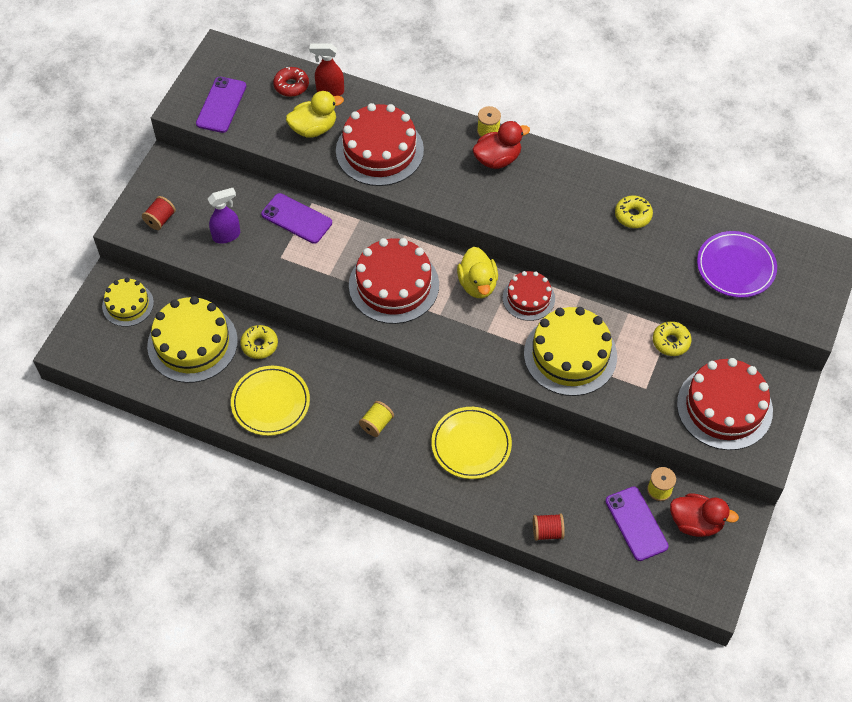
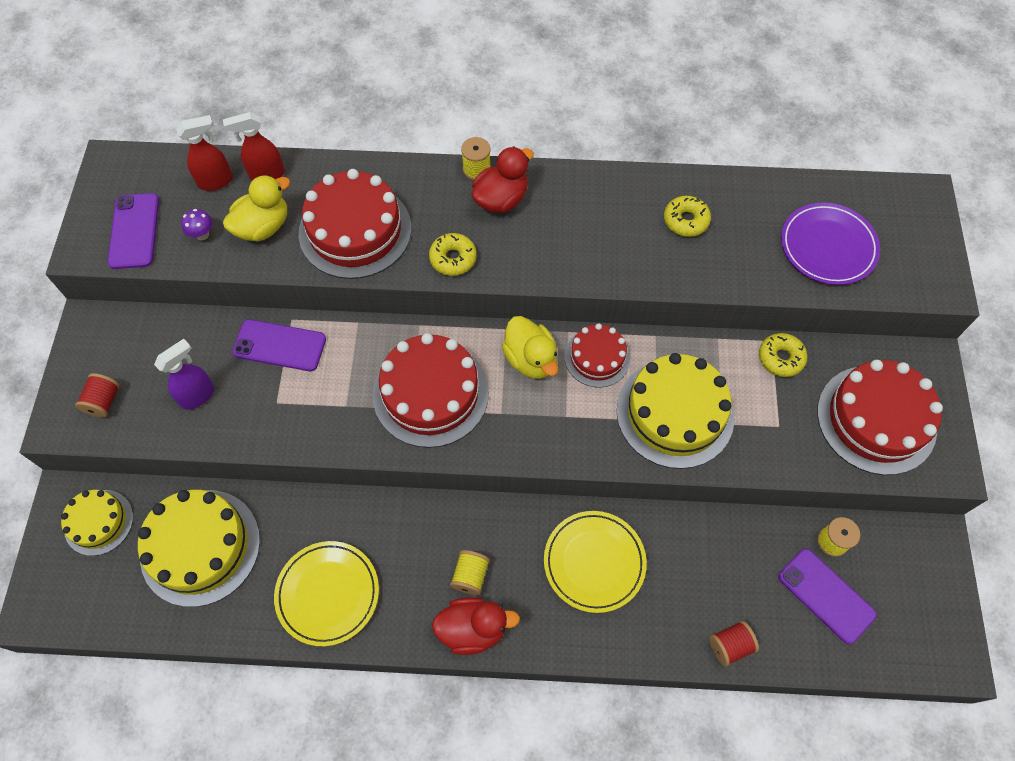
camera: 20 degrees left, 5 degrees up
(259, 345) = (287, 520): yellow donut -> yellow donut (453, 258)
(268, 121) = (202, 234): none -> purple mushroom
(291, 85) = (216, 181): red donut -> red spray bottle
(696, 523) = (891, 569): red duck -> red duck (473, 629)

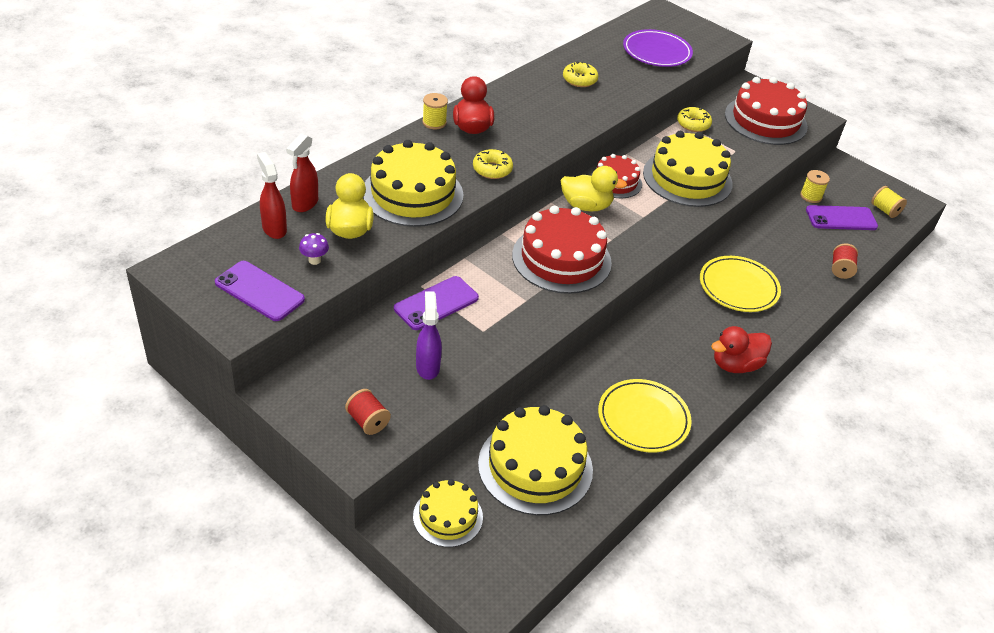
camera: 55 degrees left, 20 degrees down
(216, 181) = (274, 229): red spray bottle -> red spray bottle turned 45 degrees counterclockwise
(355, 230) = (412, 194): red cake -> yellow cake
(470, 576) = (696, 344): yellow spool -> yellow spool (885, 210)
(473, 629) = (735, 365): red duck -> red duck turned 150 degrees counterclockwise

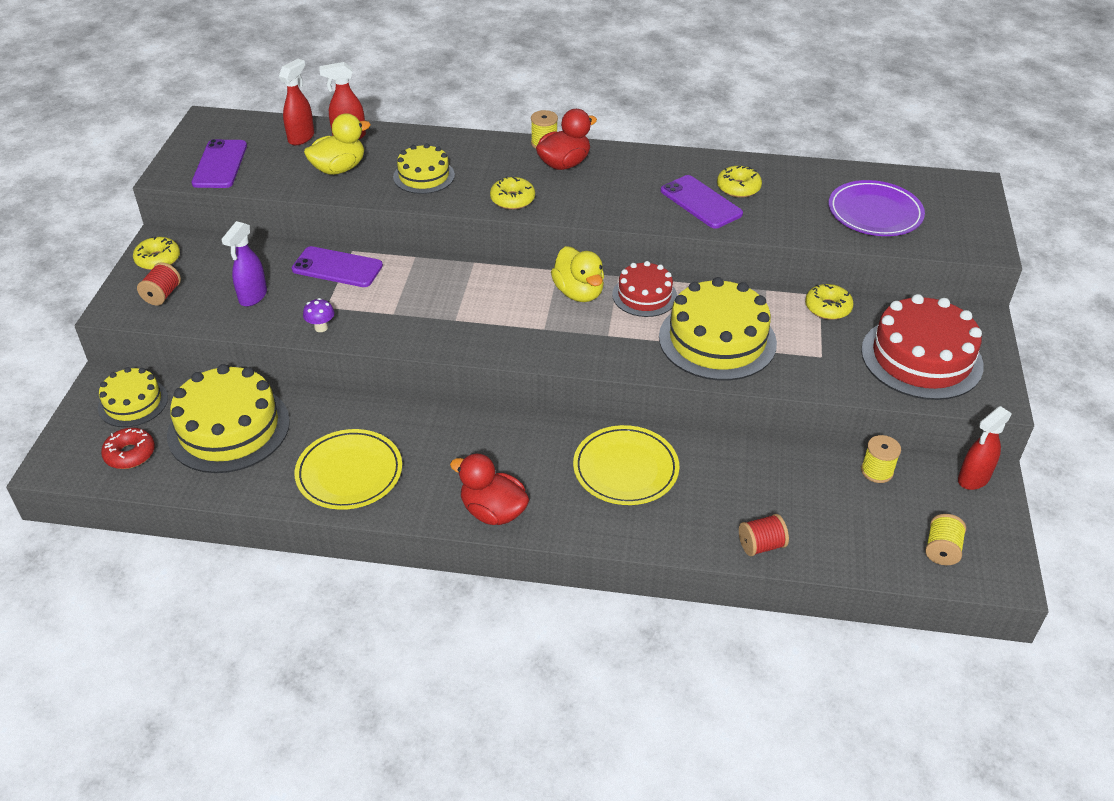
camera: 60 degrees right, 0 degrees up
(308, 404) = (158, 259): none -> yellow donut
(314, 260) = (282, 170): purple mushroom -> purple mushroom (321, 327)
(412, 194) = (424, 176): yellow cake -> yellow cake, size x0.58
(427, 367) = (252, 297): purple spray bottle -> purple spray bottle turned 150 degrees clockwise
(516, 543) = (130, 454): none -> red donut
(561, 259) = (477, 310): red cake -> none
(840, 169) = (973, 479): none -> red spray bottle
(841, 218) = (867, 513): purple phone -> purple phone (701, 202)

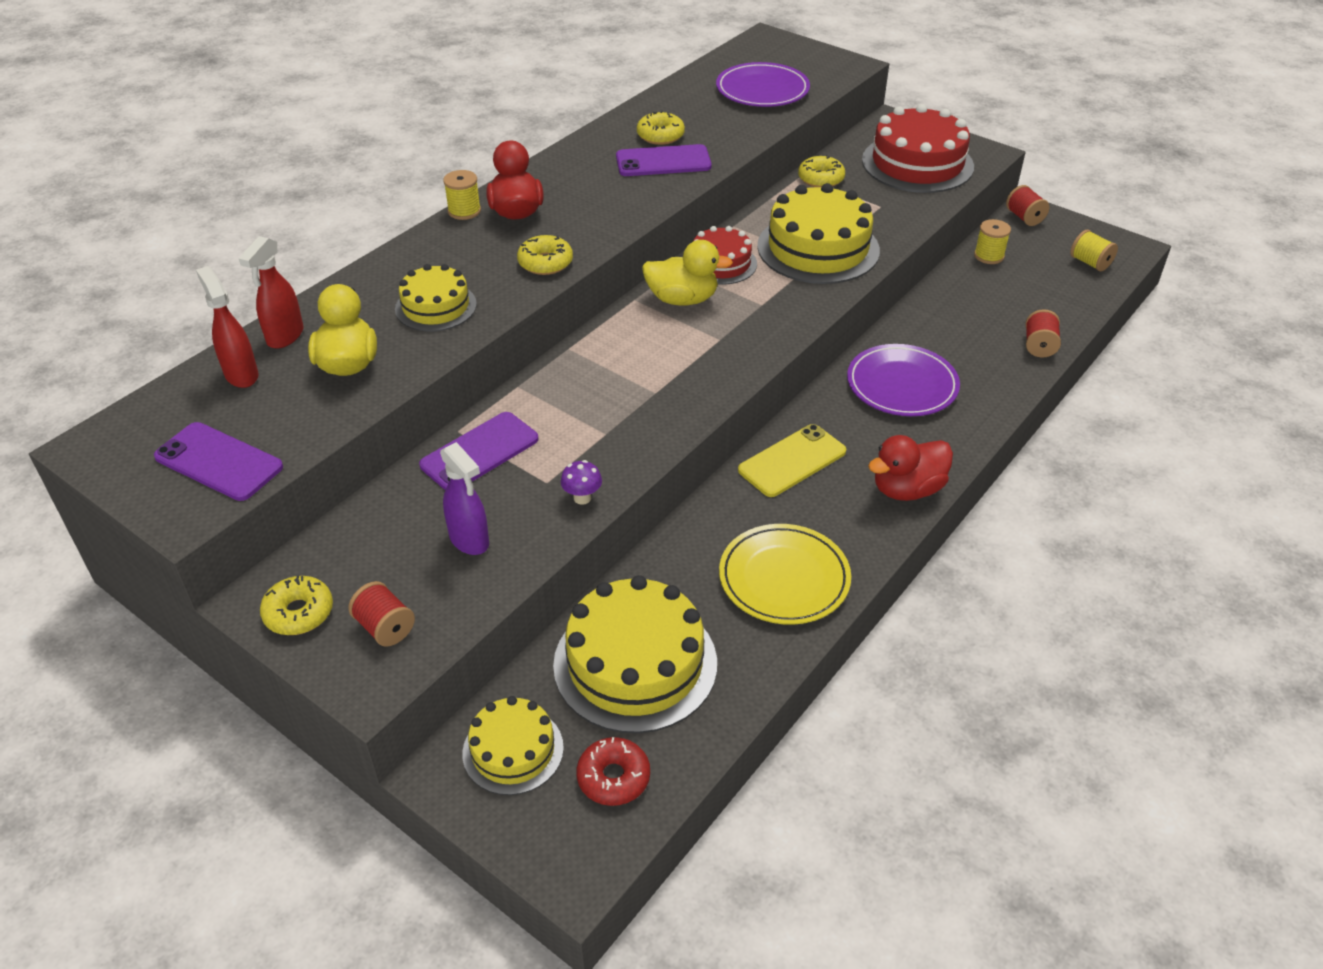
camera: 60 degrees left, 0 degrees up
(480, 435) = (792, 461): none -> yellow phone
(625, 469) = (902, 385): yellow plate -> purple plate
(973, 479) = (1024, 218): red spray bottle -> red spool

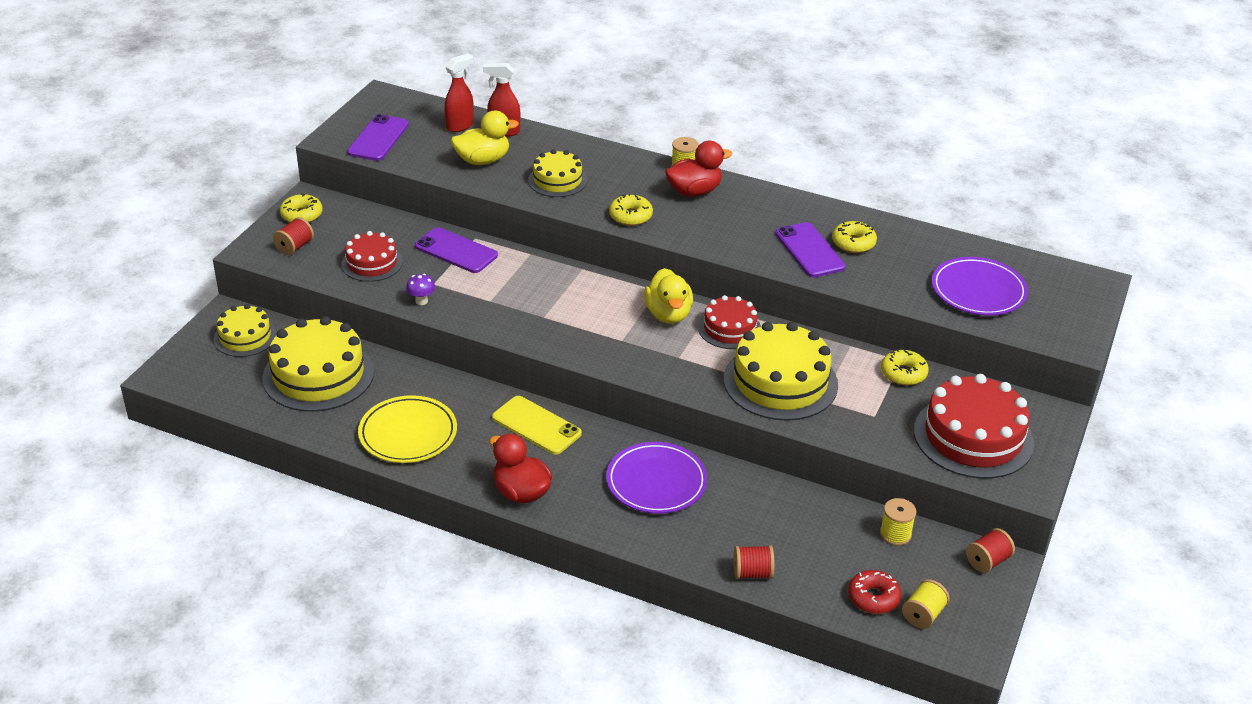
camera: 75 degrees right, 5 degrees down
(469, 540) = (372, 263): purple spray bottle -> red cake
(613, 777) = (228, 379): red donut -> red donut (873, 598)

